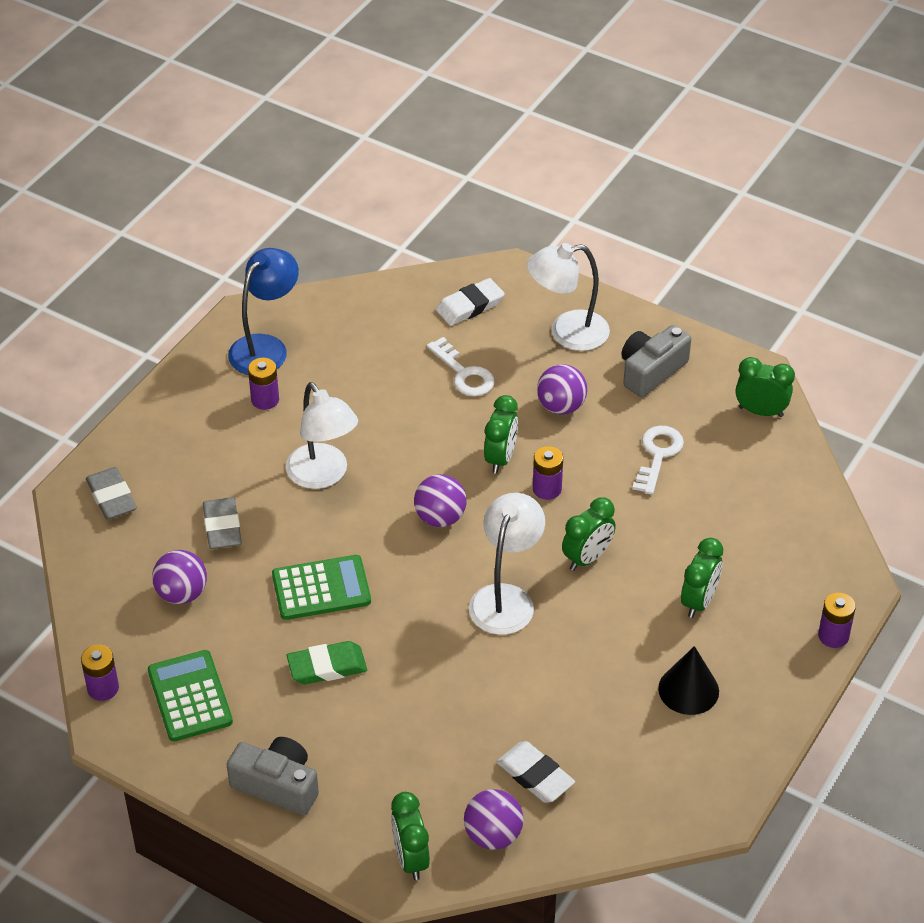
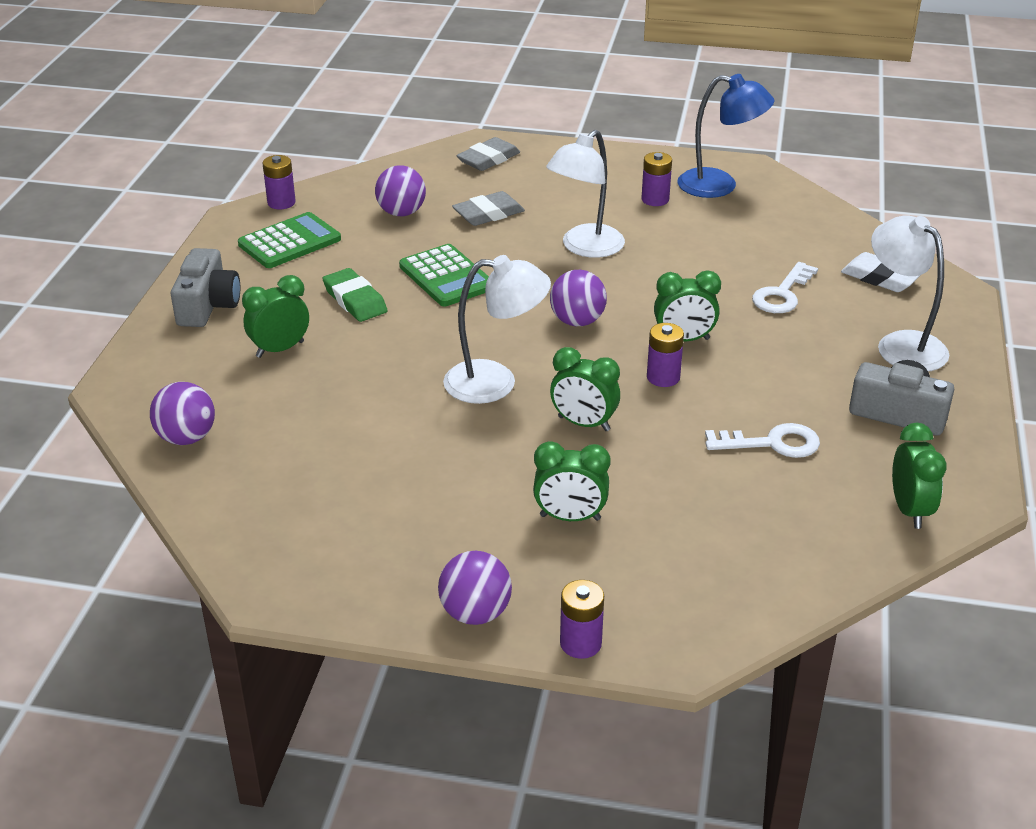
camera: 70 degrees right, 10 degrees down
(410, 858) = (145, 394): green clock -> green clock (280, 349)
(535, 776) = (271, 449): white eraser -> none
(561, 406) = (789, 362): purple ball -> purple ball (475, 613)
(688, 690) = (434, 535): black cone -> none

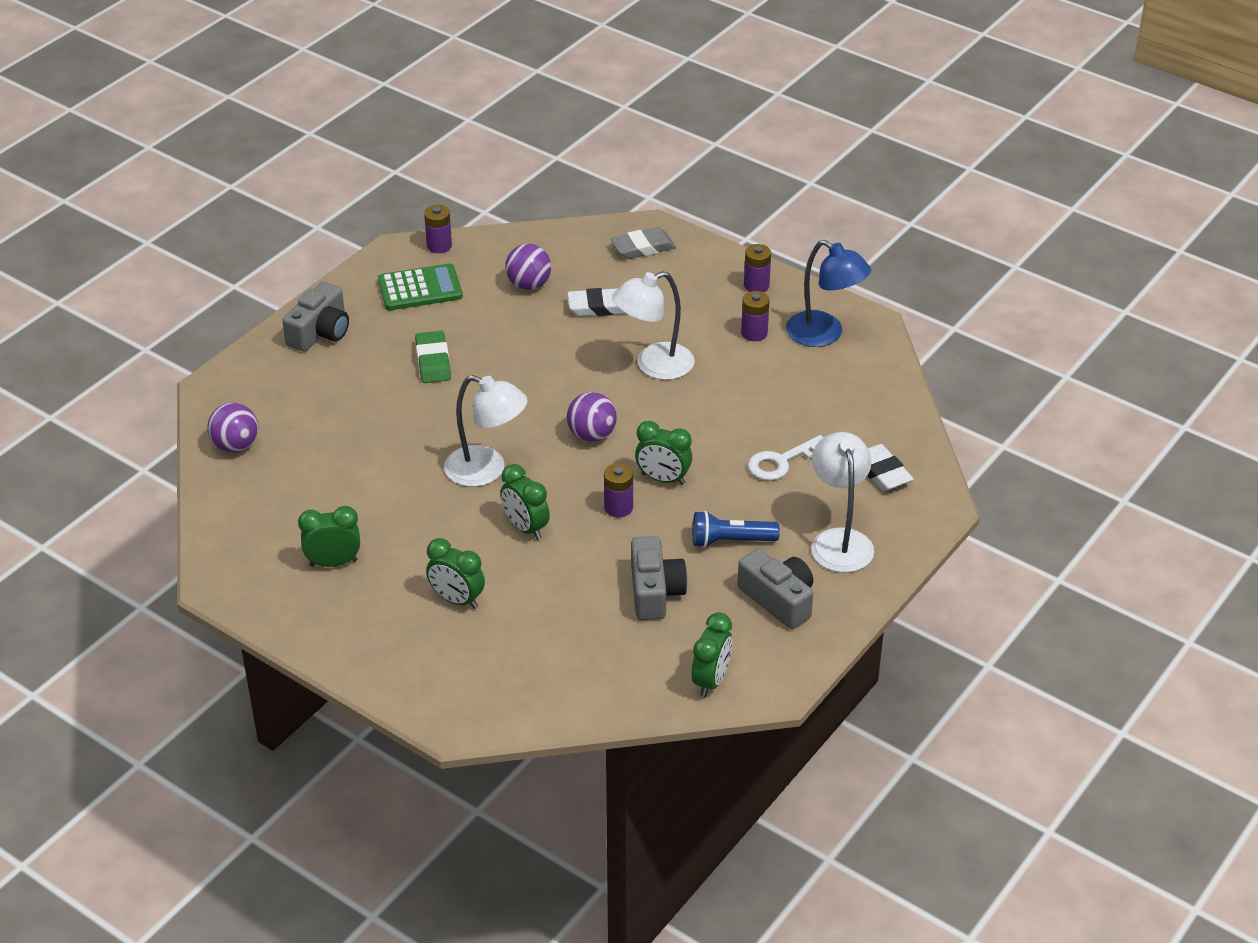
camera: 25 degrees right, 5 degrees up
(280, 349) = (348, 390): green clock -> green clock (333, 563)
(446, 277) = (519, 360): green calculator -> none
(475, 613) = (340, 647): purple ball -> none
(488, 214) = (599, 307): grey eraser -> white eraser
(580, 643) = (393, 694): purple battery -> purple battery (756, 285)
(772, 443) = (655, 592): white key -> grey camera
(801, 375) = (730, 541): none -> blue flashlight

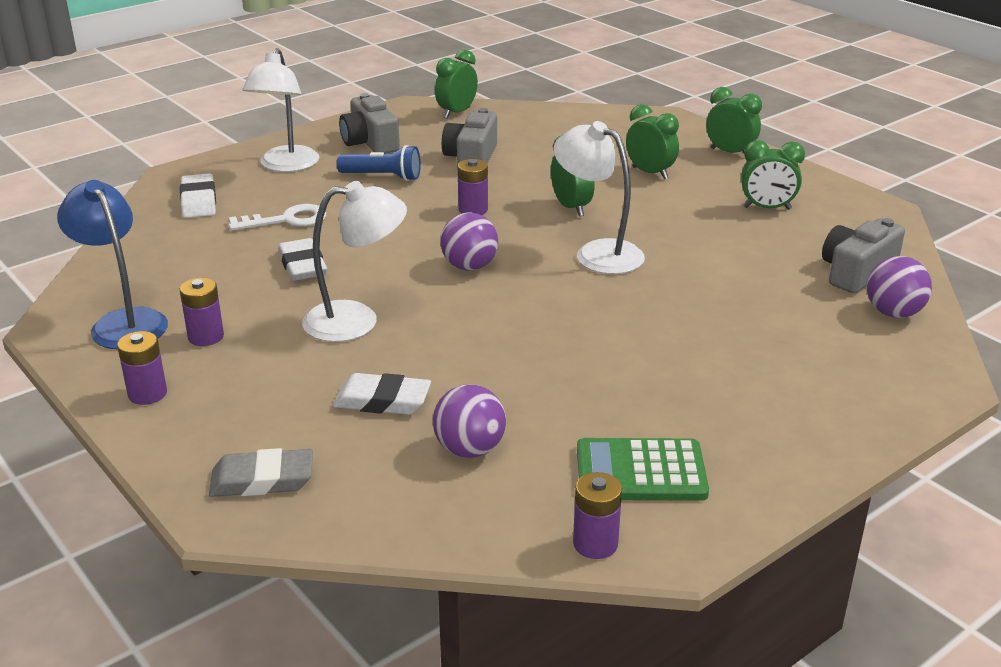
camera: 165 degrees left, 10 degrees down
(320, 332) = (799, 430): grey camera -> grey camera (856, 272)
(433, 361) = (637, 367): green eraser -> none
(663, 479) = (415, 223): green clock -> green clock (730, 153)
(731, 411) = (302, 265): none -> white eraser

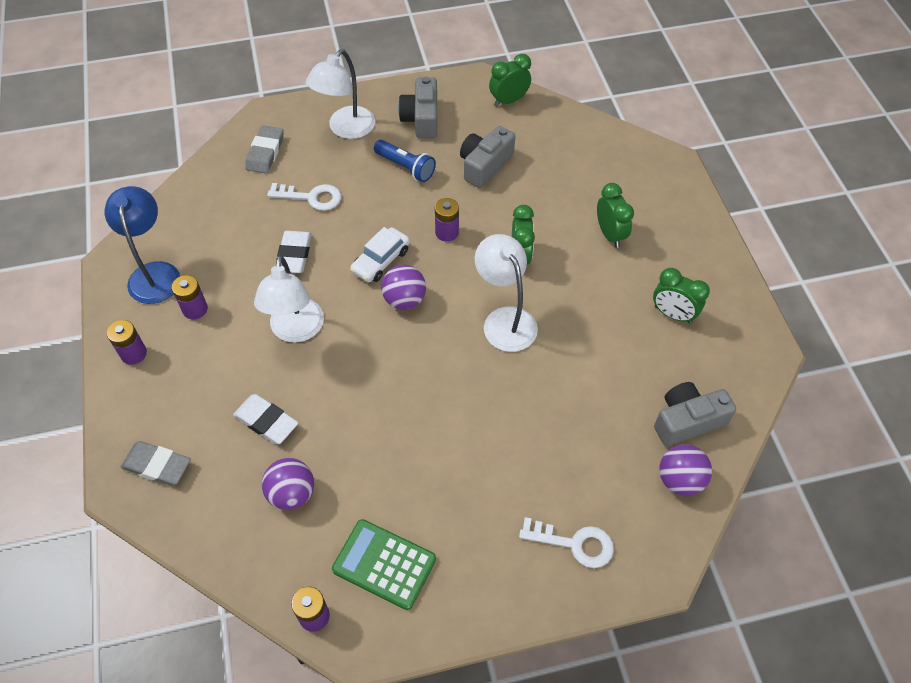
camera: 25 degrees right, 25 degrees up
(199, 201) = (265, 152): white eraser -> grey eraser
(357, 320) = (296, 331): white lamp -> white lamp turned 75 degrees clockwise
(414, 245) = (381, 260): none -> white car
(730, 153) = (694, 230): green clock -> none
(837, 389) = (574, 543): none -> white key

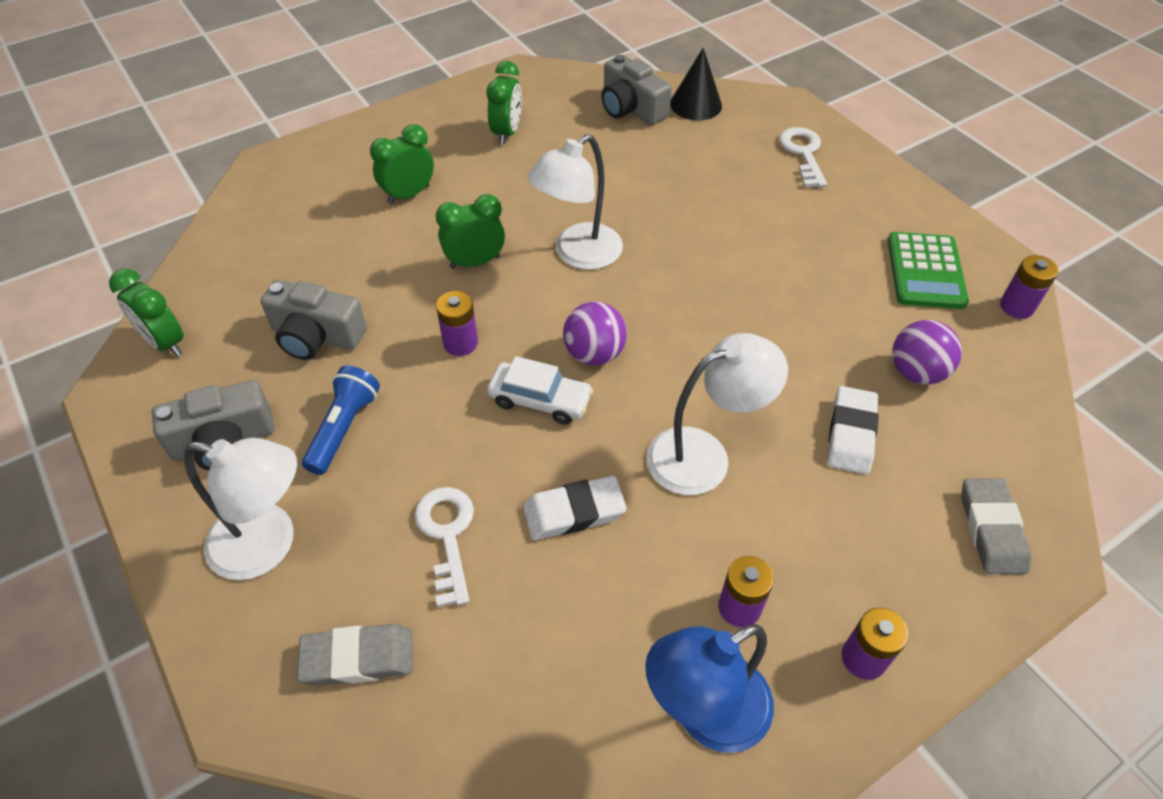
camera: 110 degrees left, 5 degrees down
(679, 480) = (696, 104): purple ball -> black cone

